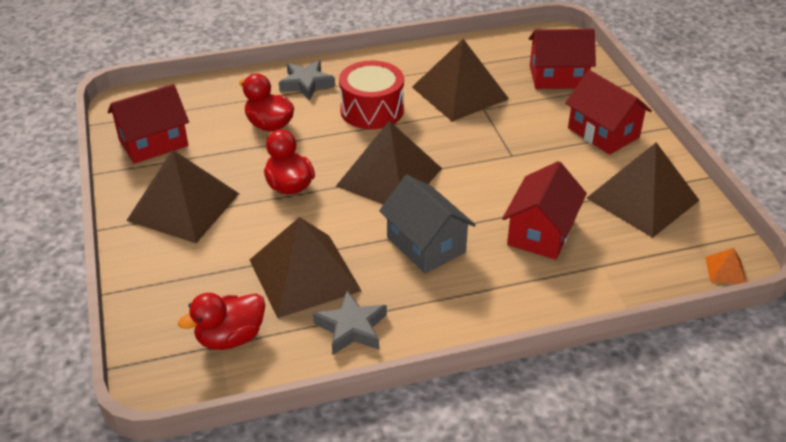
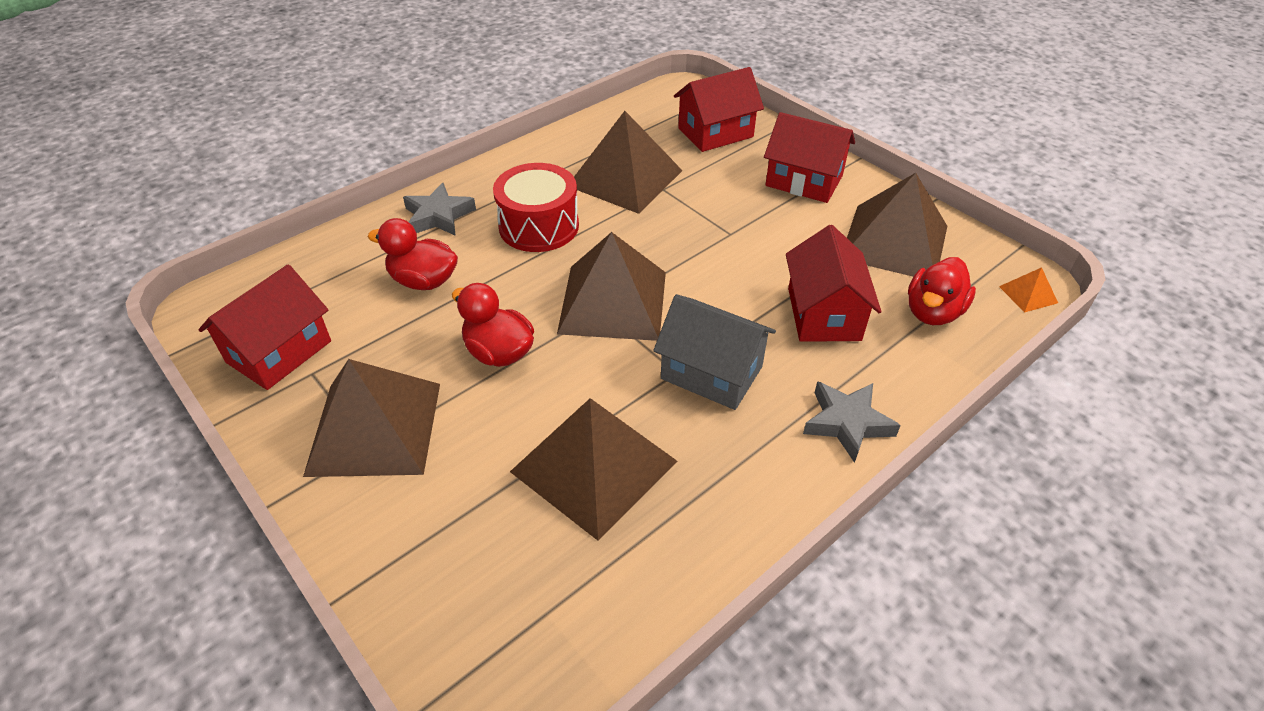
camera: 25 degrees left, 5 degrees up
(230, 338) = (554, 595): red duck -> red duck (932, 312)
(351, 328) = (699, 517): grey star -> grey star (847, 423)

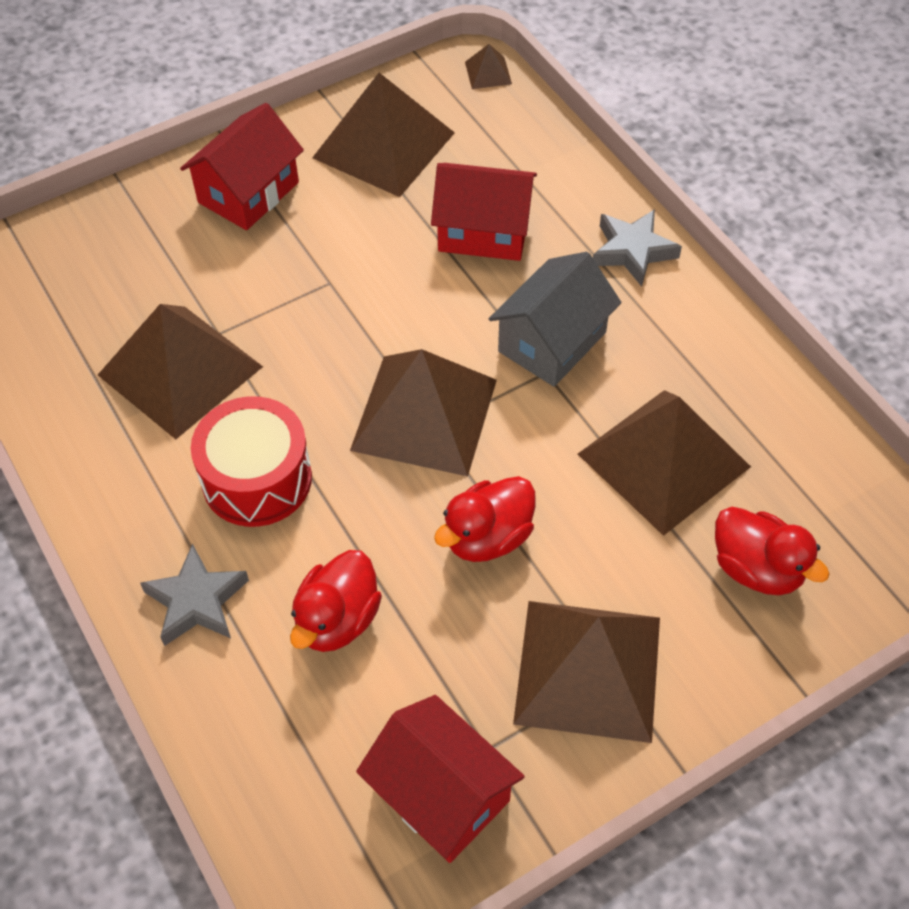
camera: 80 degrees left, 10 degrees up
(715, 133) = (110, 256): red house -> none
(932, 312) = (498, 148): red duck -> red duck (756, 568)
(1028, 294) = (488, 73): orange pyramid -> brown pyramid

